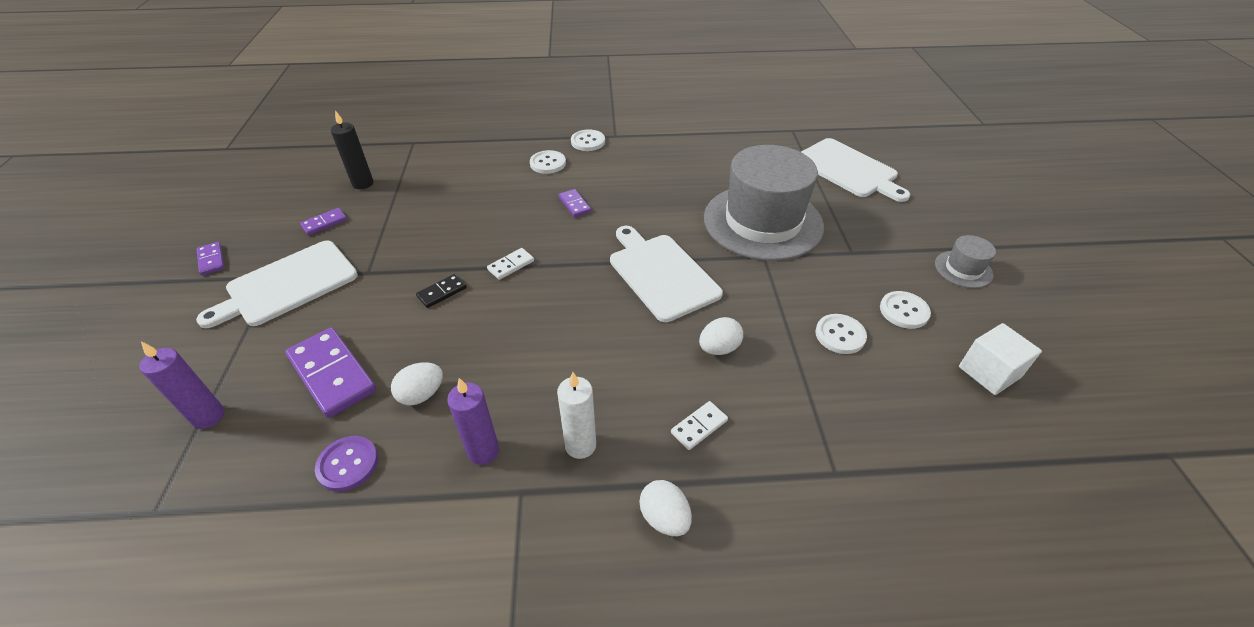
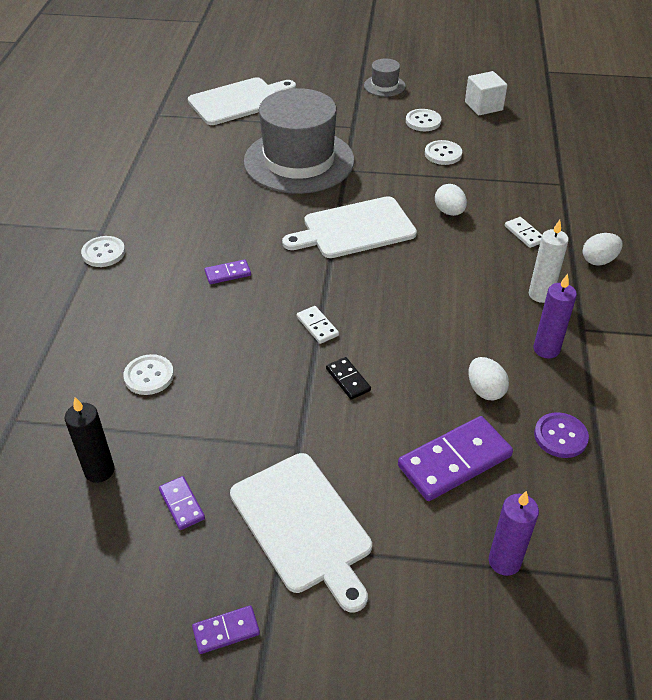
camera: 80 degrees left, 0 degrees up
(548, 163) = (135, 289): white button -> white button (149, 376)

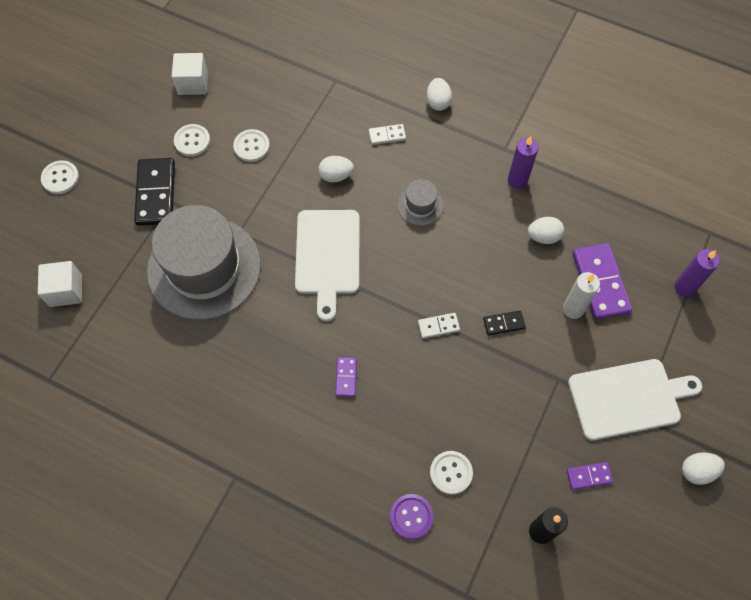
camera: 70 degrees left, 20 degrees up
(103, 253) = (271, 481): white button -> white button (60, 178)
(226, 631) = (697, 471): purple domino -> white egg
(239, 101) = (66, 290): white cutting board -> white cube
(356, 117) = (156, 193): none -> black domino
(384, 86) = (112, 149): grey hat -> grey hat (420, 205)
(540, 294) = (460, 157): white candle -> white candle (573, 309)
(560, 436) = (598, 210): purple button -> purple button (411, 516)

